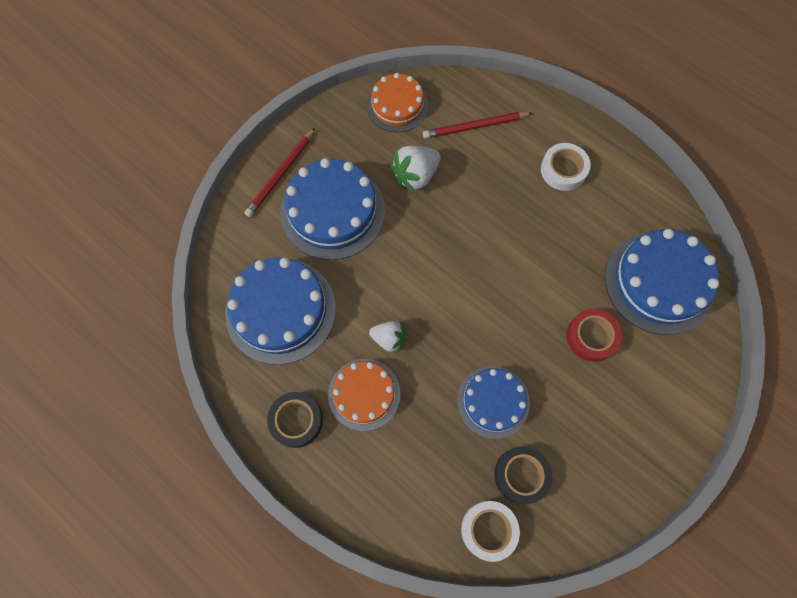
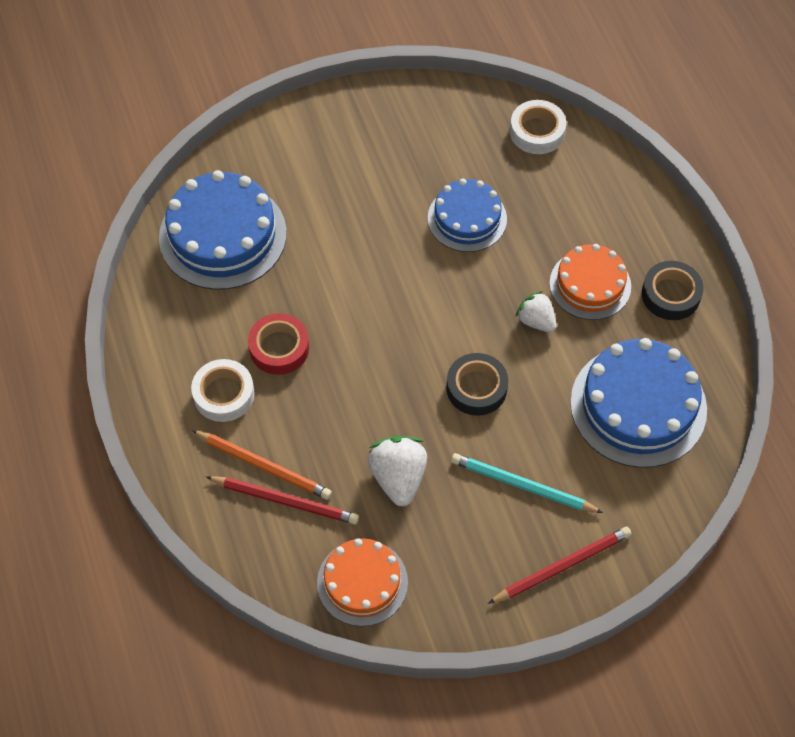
camera: 150 degrees left, 10 degrees down
(332, 211) = (522, 486): blue cake -> turquoise pencil
(415, 175) = (398, 477): white strawberry -> white strawberry turned 90 degrees counterclockwise
(503, 140) = (264, 466): none -> orange pencil
(521, 475) = (481, 154): black tape -> black tape (476, 388)
(591, 337) = (330, 223): red tape -> red tape (279, 348)

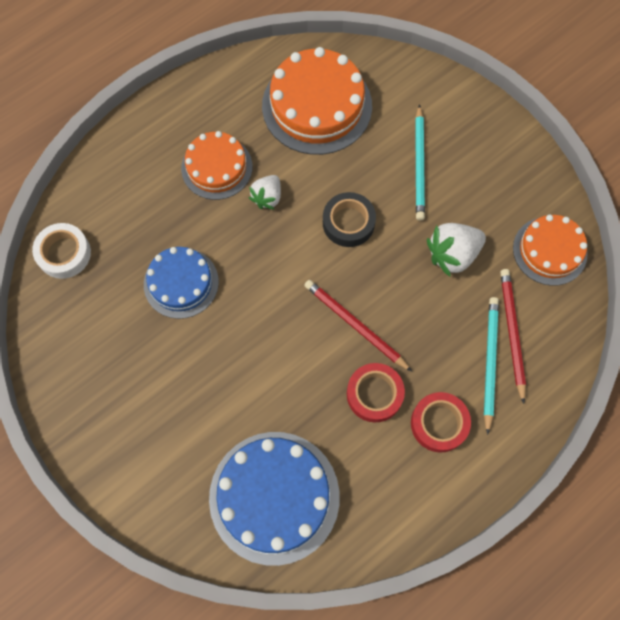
camera: 110 degrees left, 10 degrees up
(224, 394) = (439, 423): white tape -> red tape
(264, 466) = (489, 362): orange pencil -> turquoise pencil
(562, 566) = (471, 121): red pencil -> red pencil (355, 325)
(638, 406) = (317, 106): blue cake -> orange cake
(670, 295) = (205, 108): black tape -> none

